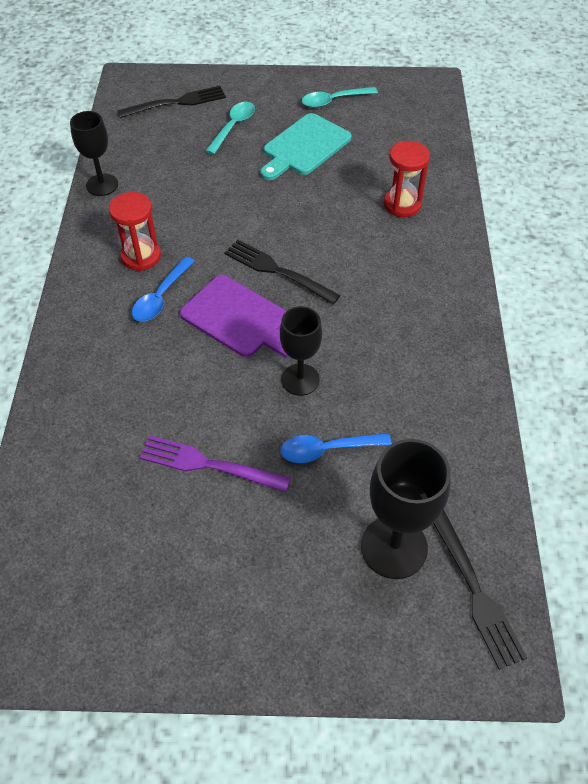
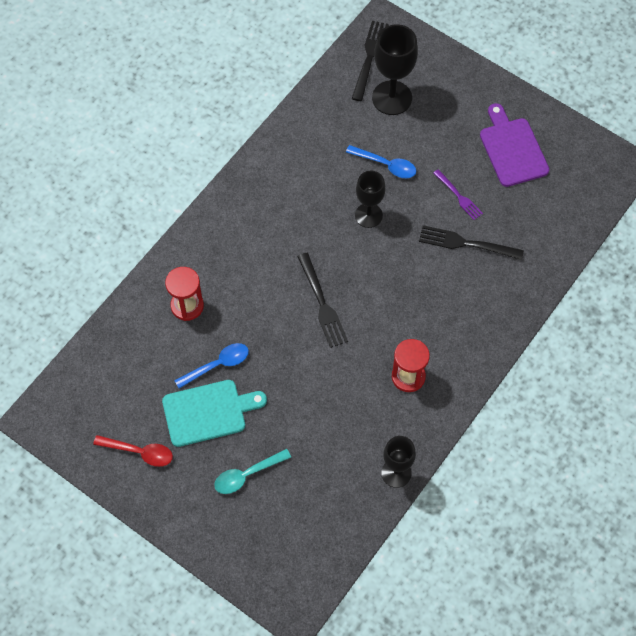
camera: 145 degrees left, 10 degrees up
(161, 297) = (415, 331): blue spoon -> blue spoon (217, 365)
(176, 103) = (273, 541): black fork -> black fork (466, 243)
(208, 464) = (458, 196): purple fork -> purple fork, size x0.65
(238, 318) = (375, 281): purple cutting board -> purple cutting board (512, 149)
(333, 101) = (139, 452): turquoise spoon -> red spoon

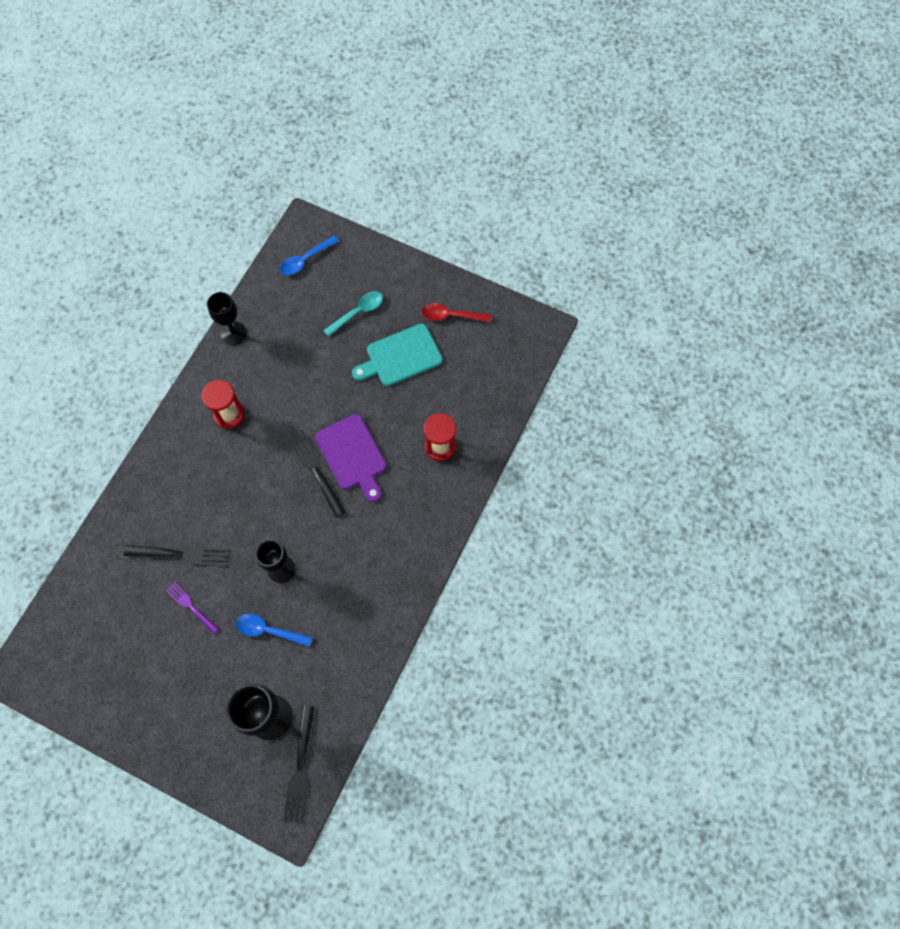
camera: 170 degrees right, 5 degrees up
(217, 365) = (401, 398): blue spoon -> blue spoon (305, 260)
(512, 149) = (135, 673): purple cutting board -> purple cutting board (352, 455)

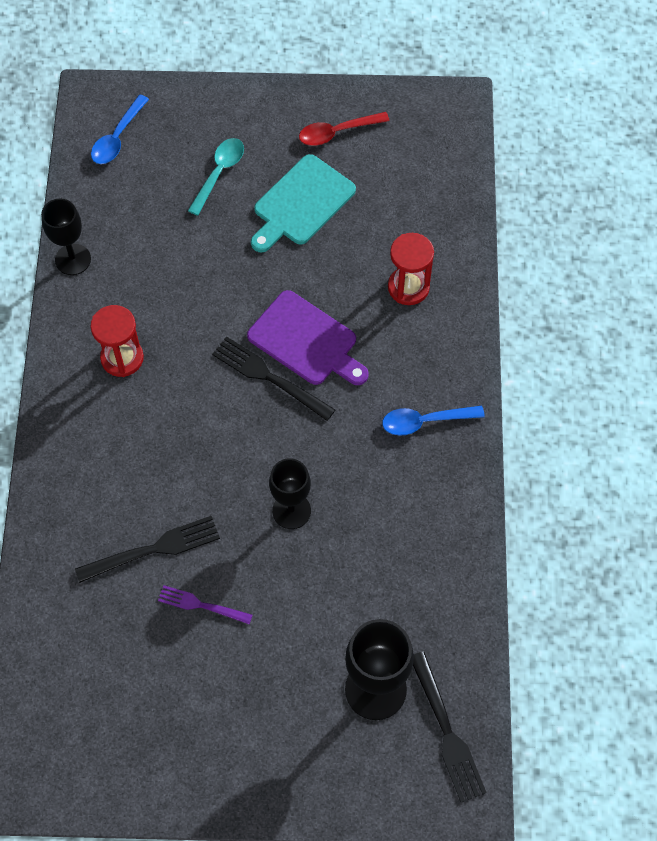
camera: 25 degrees left, 5 degrees down
(268, 630) = (316, 589): blue spoon -> blue spoon (425, 421)

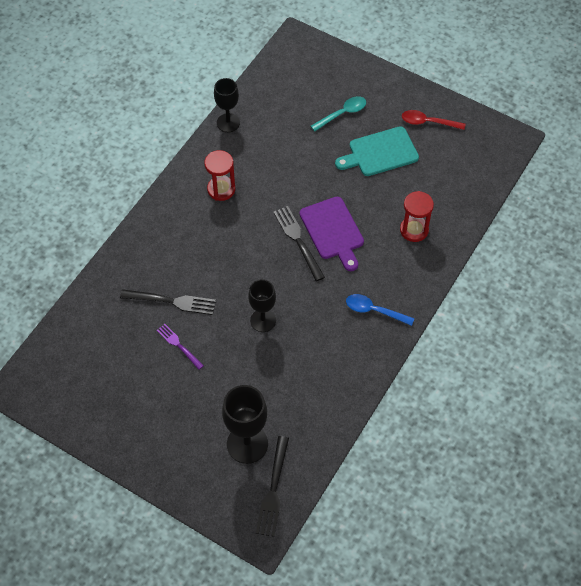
camera: 30 degrees right, 5 degrees down
(117, 137) = (296, 67): blue spoon -> none

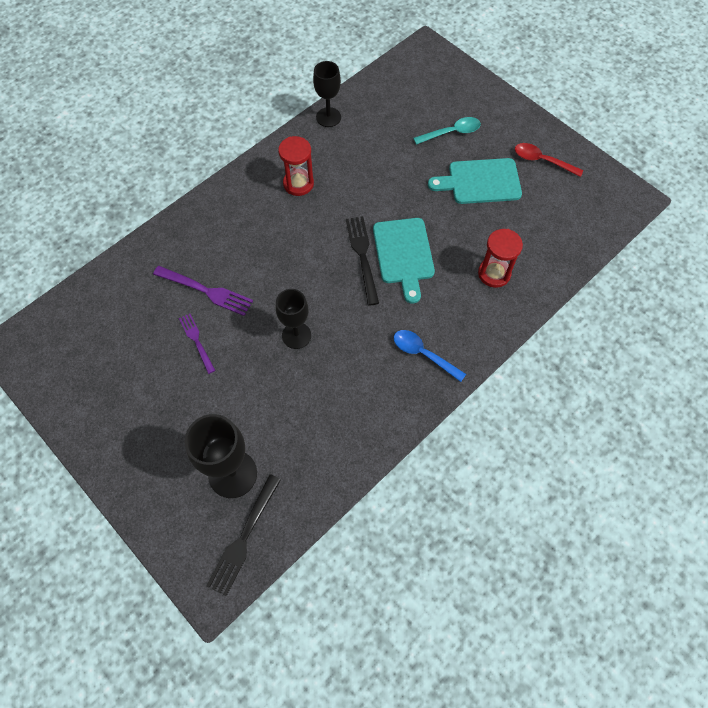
camera: 15 degrees right, 5 degrees up
(172, 301) = (206, 291): black fork -> purple fork
(333, 231) = (403, 254): purple cutting board -> turquoise cutting board

